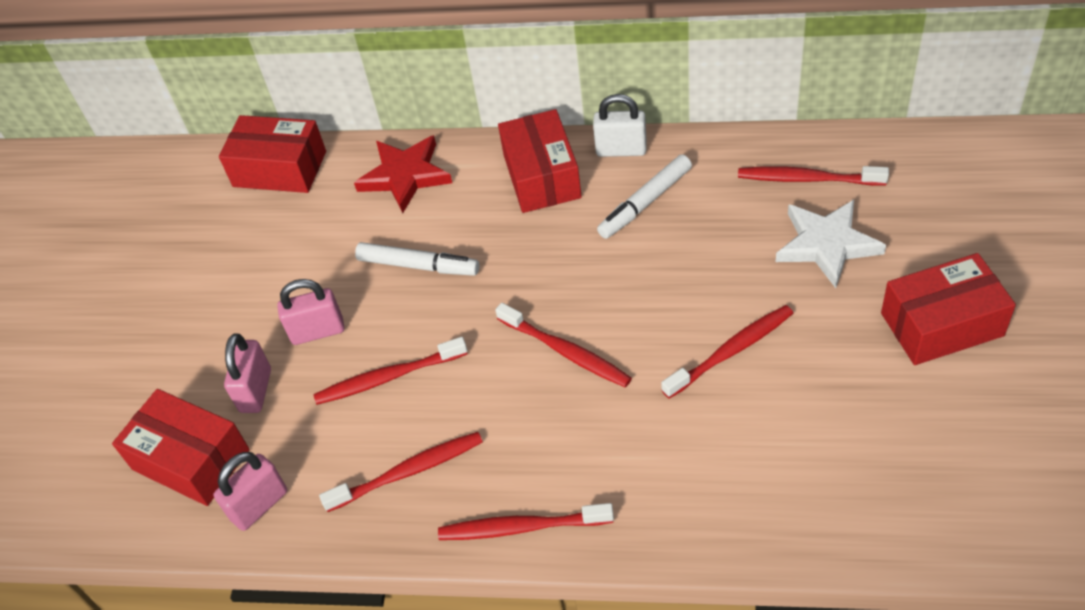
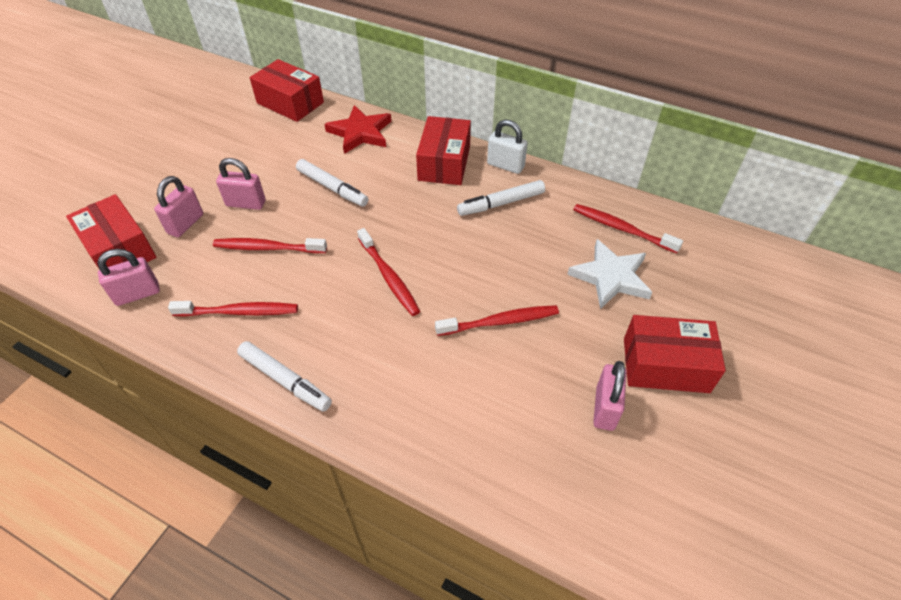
camera: 15 degrees right, 0 degrees up
(522, 527) = (285, 380): red toothbrush -> white marker
(903, 401) = (605, 408): none -> pink padlock

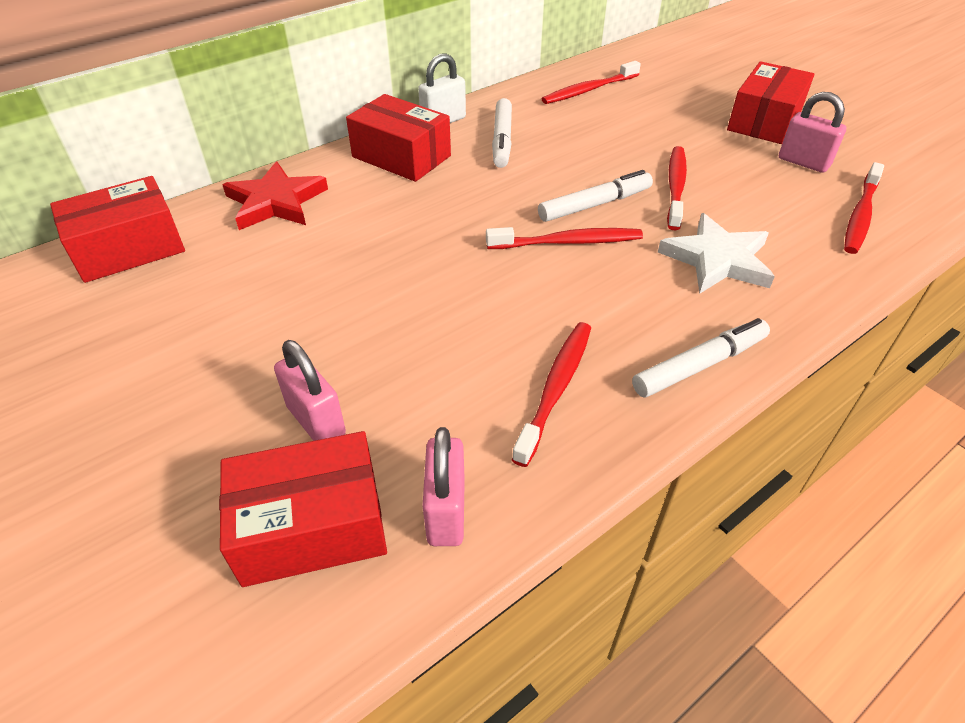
camera: 65 degrees left, 5 degrees down
(246, 203) = (326, 340): pink padlock -> none
(268, 248) = (444, 335): red toothbrush -> red toothbrush (860, 215)
(332, 188) = (368, 250): white marker -> white marker (595, 205)
(611, 277) = (647, 113): white star -> white star (717, 259)

